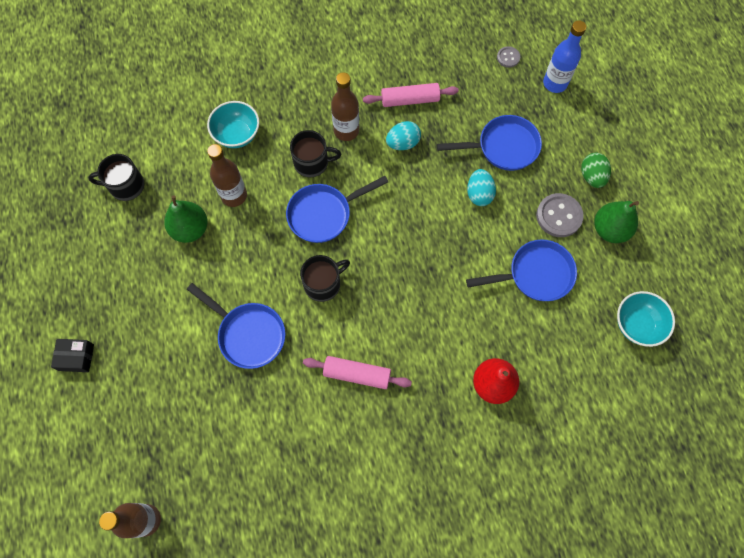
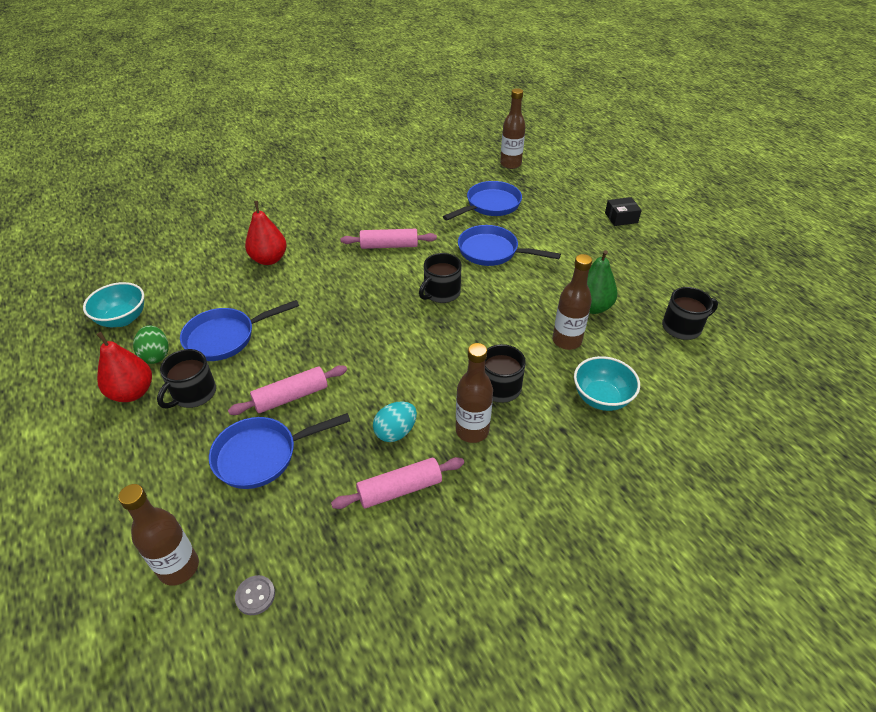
camera: 165 degrees right, 25 degrees down
(324, 214) = (463, 344): blue pan -> blue pan (490, 205)
(479, 194) = (291, 397): turquoise egg -> pink rolling pin
(555, 83) = (179, 567): blue bottle -> brown bottle
(559, 216) = (193, 394): grey button -> black mug
(592, 176) = (143, 445): green egg -> green egg (156, 355)
(610, 230) = (132, 392): green pear -> red pear

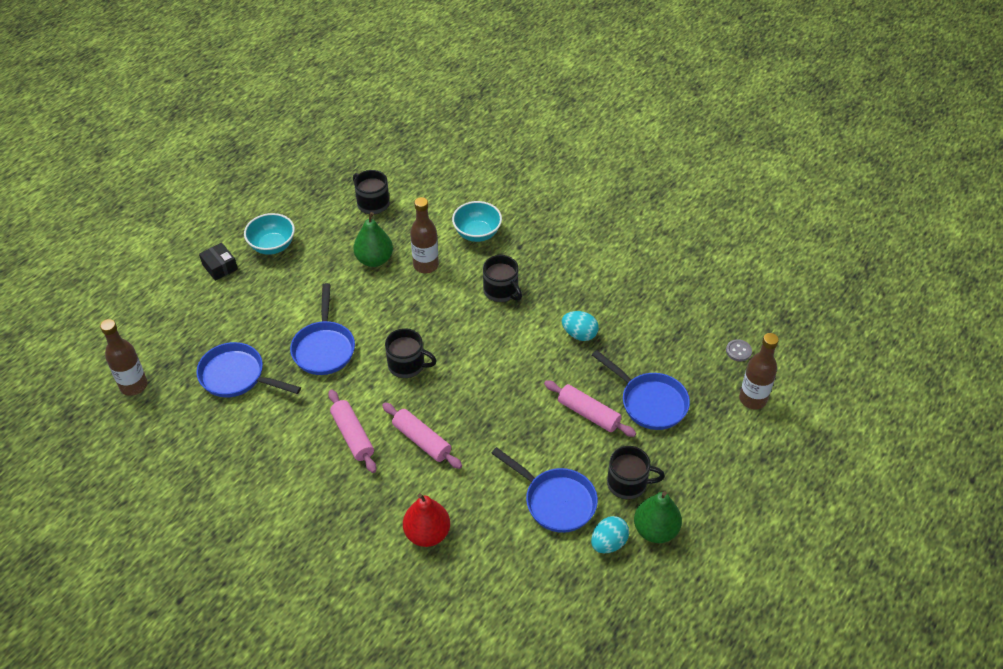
camera: 115 degrees left, 5 degrees up
(122, 319) = (584, 609): turquoise bowl -> turquoise bowl (272, 246)
(132, 392) = (655, 530): red pear -> green pear
(156, 355) = (608, 543): green egg -> turquoise egg
(400, 489) = (623, 313): pink rolling pin -> pink rolling pin (421, 440)
(472, 431) = (551, 293): brown bottle -> none

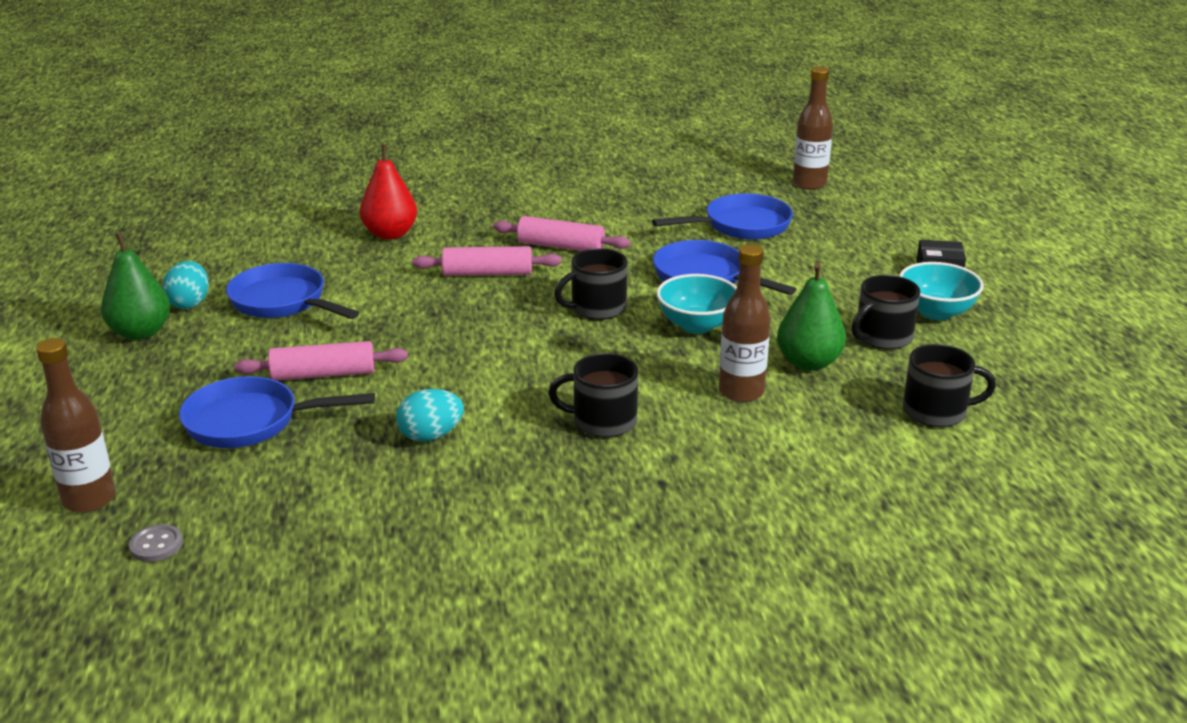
camera: 135 degrees right, 20 degrees down
(477, 233) = (744, 462): turquoise bowl -> turquoise bowl (697, 325)
(555, 501) = (283, 302): blue pan -> blue pan turned 45 degrees clockwise
(628, 483) = (209, 348): black mug -> black mug (882, 337)

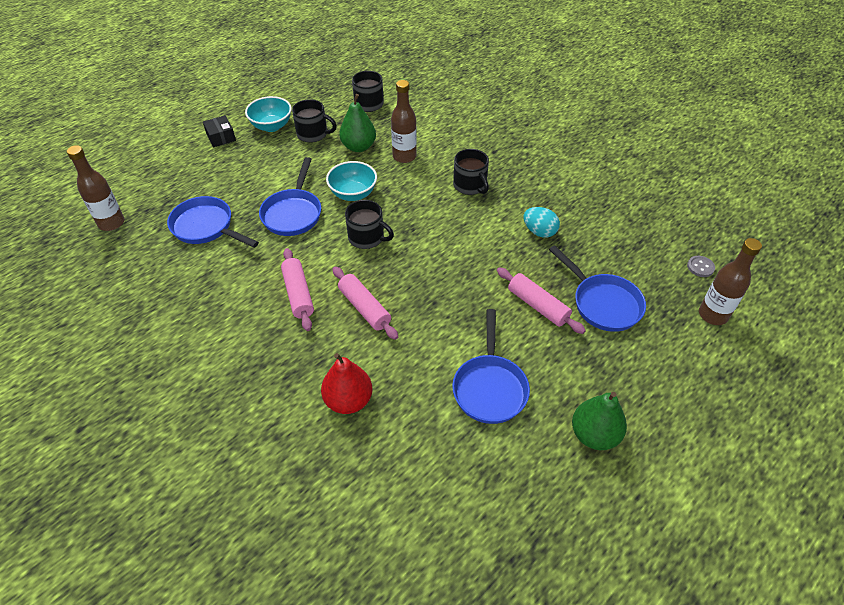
camera: 125 degrees left, 20 degrees up
(189, 303) = (540, 441): turquoise egg -> none

